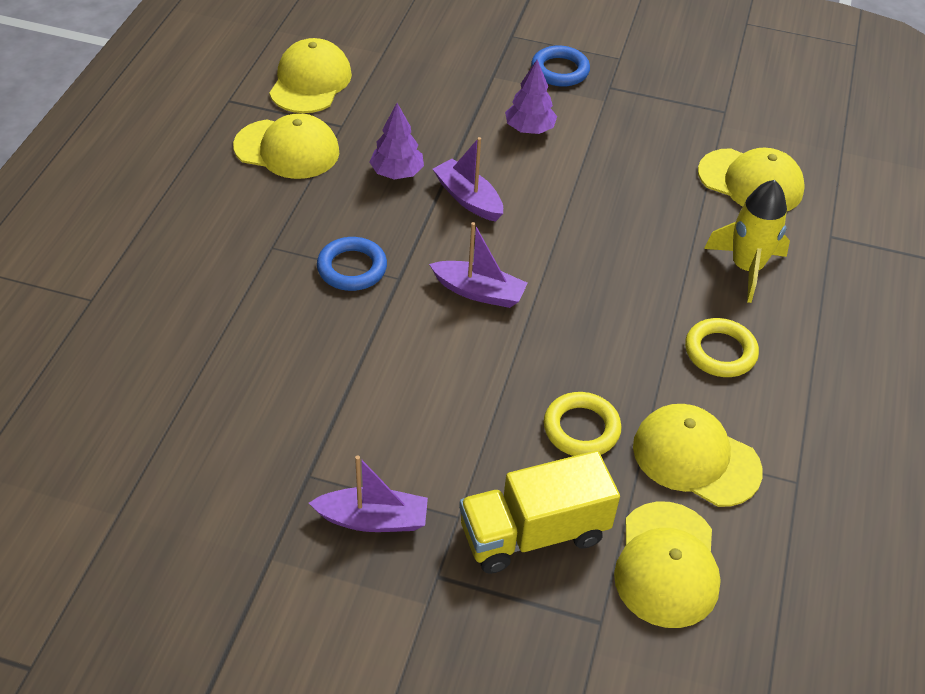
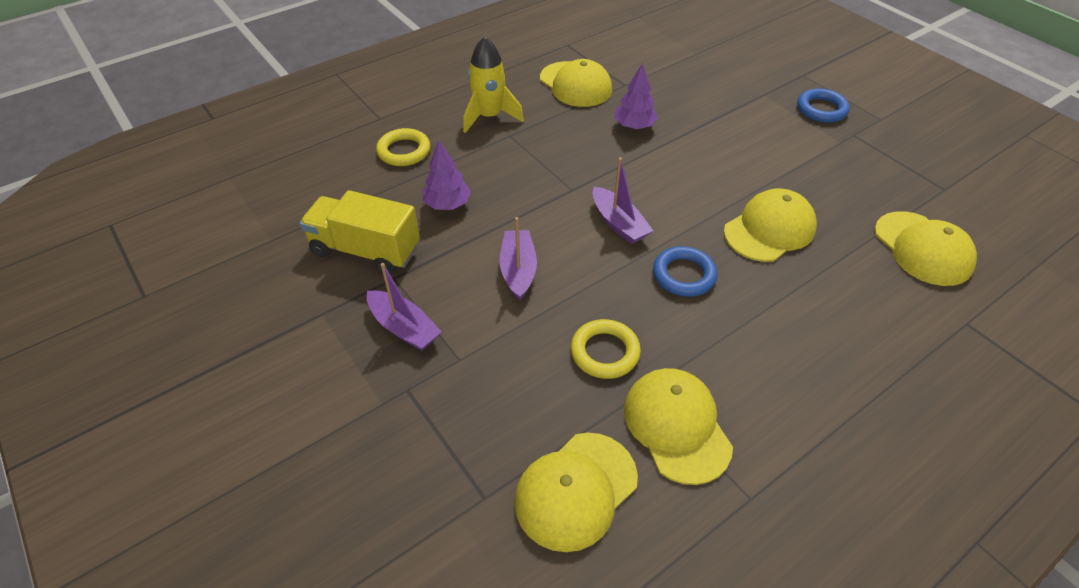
camera: 40 degrees right, 0 degrees up
(310, 82) = (629, 52): yellow cap -> yellow cap (769, 229)
(352, 268) = (547, 169): blue ring -> blue ring (684, 275)
(468, 199) = (669, 162): purple boat -> purple boat (518, 270)
(529, 129) = (760, 137): purple tree -> purple tree (447, 204)
(533, 533) = (498, 403): yellow truck -> yellow truck (365, 250)
(720, 352) = (774, 359): yellow ring -> yellow ring (404, 151)
(746, 268) = (858, 309): yellow rocket -> yellow rocket (489, 116)

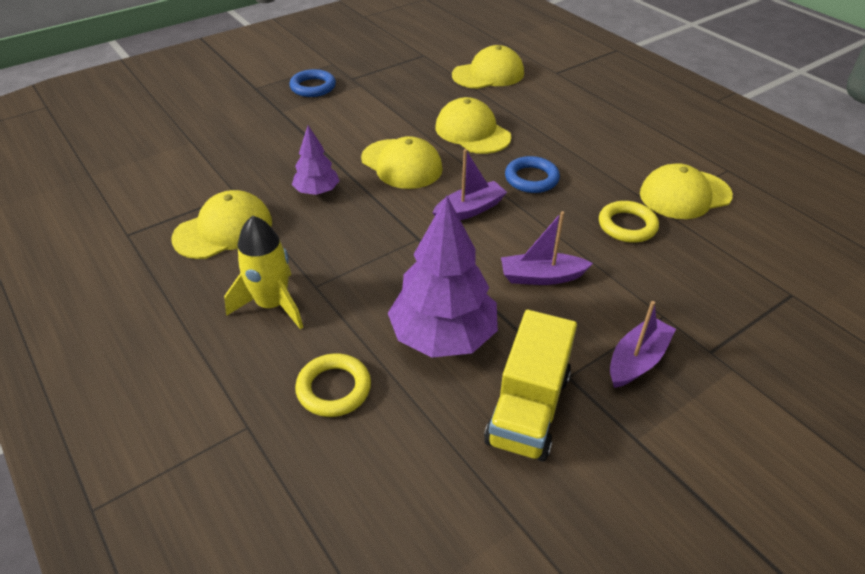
camera: 90 degrees left, 5 degrees down
(447, 204) = (443, 336): purple tree -> purple tree, size x1.84
(576, 490) = (761, 245): yellow cap -> yellow cap (401, 164)

